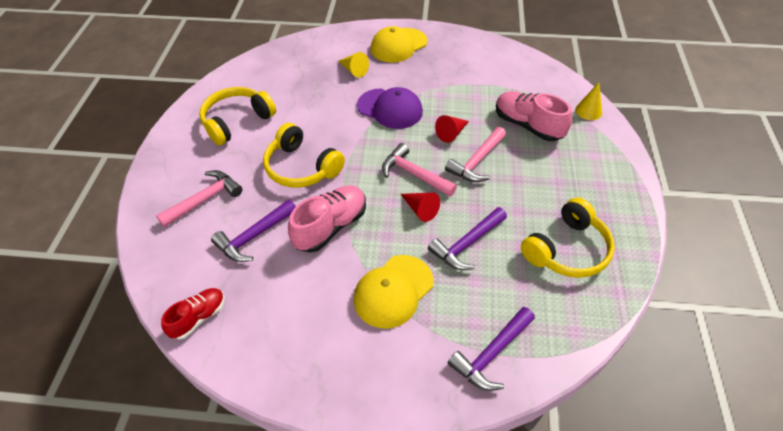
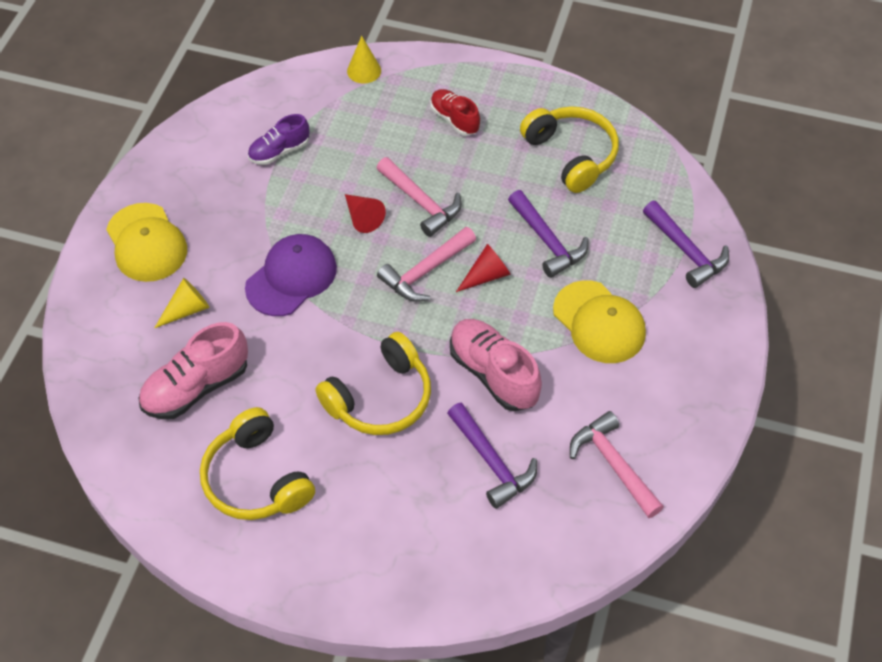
camera: 80 degrees left, 5 degrees up
(199, 317) = (605, 527): red shoe -> red shoe (454, 119)
(205, 199) = (412, 522): pink hammer -> pink hammer (613, 464)
(492, 84) = (279, 151): none -> purple shoe
(528, 126) = (372, 136): pink shoe -> pink shoe (196, 387)

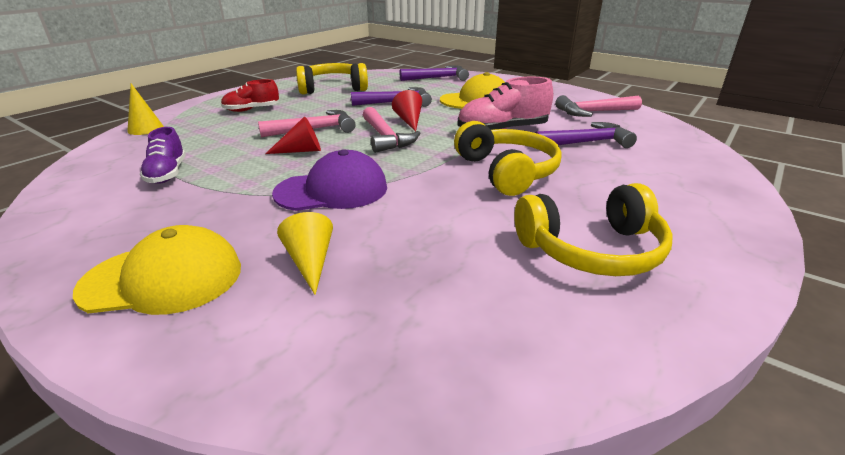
camera: 70 degrees left, 25 degrees down
(196, 387) = (438, 273): pink shoe -> none
(291, 277) = (332, 190): purple cap -> purple cap turned 105 degrees clockwise

